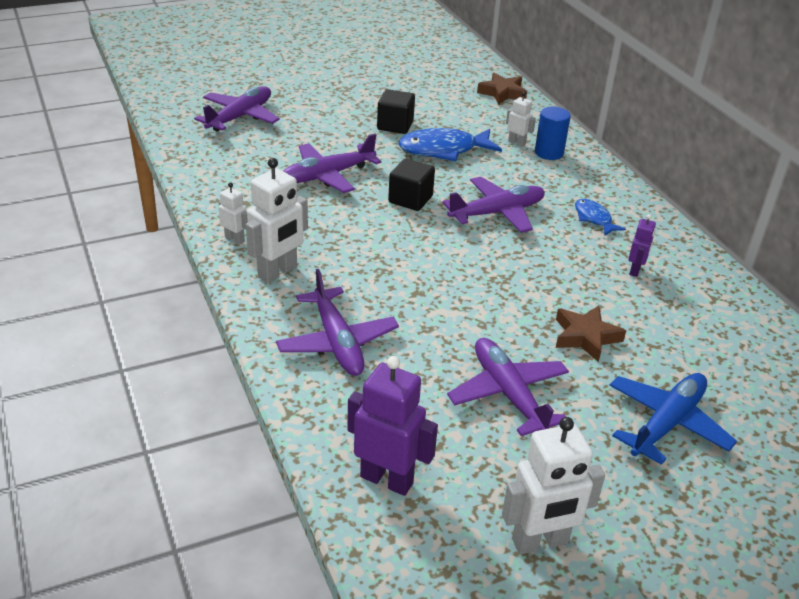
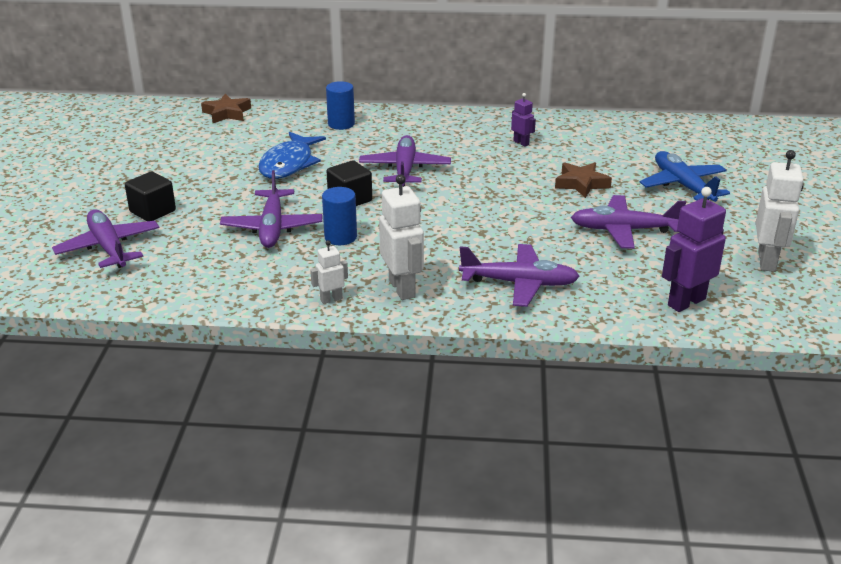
camera: 60 degrees left, 5 degrees down
(339, 214) = (340, 237): none -> blue cylinder
(395, 125) = (223, 174): black cube -> black cube (153, 211)
(517, 143) = (312, 131): white robot -> none
(594, 218) = (446, 136): blue fish -> none

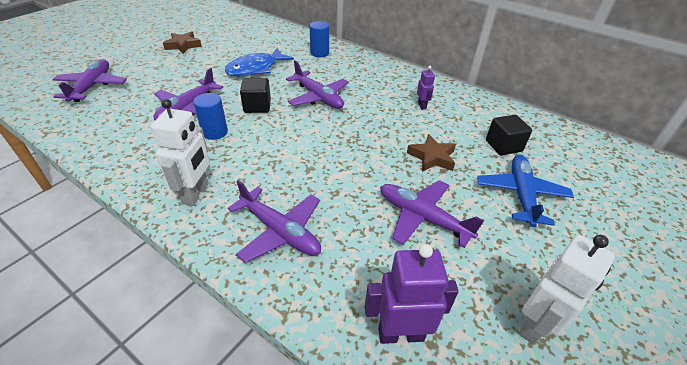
camera: 30 degrees right, 10 degrees up
(153, 211) = (145, 72): black cube -> black cube (503, 146)
(227, 113) = (266, 27): brown star -> brown star (183, 45)
(331, 299) = (143, 180): white robot -> none
(405, 169) = (318, 97): purple plane -> purple plane turned 105 degrees clockwise

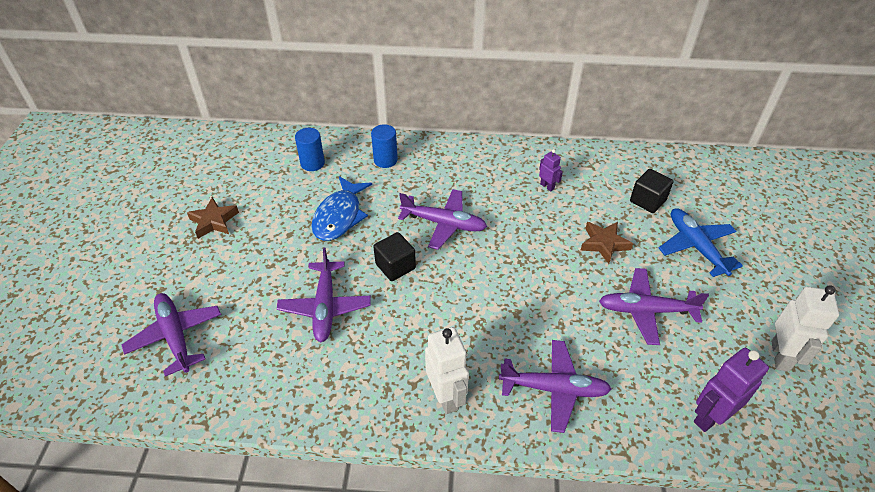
camera: 30 degrees left, 5 degrees up
(215, 132) = (388, 321): blue cylinder -> blue cylinder (312, 163)

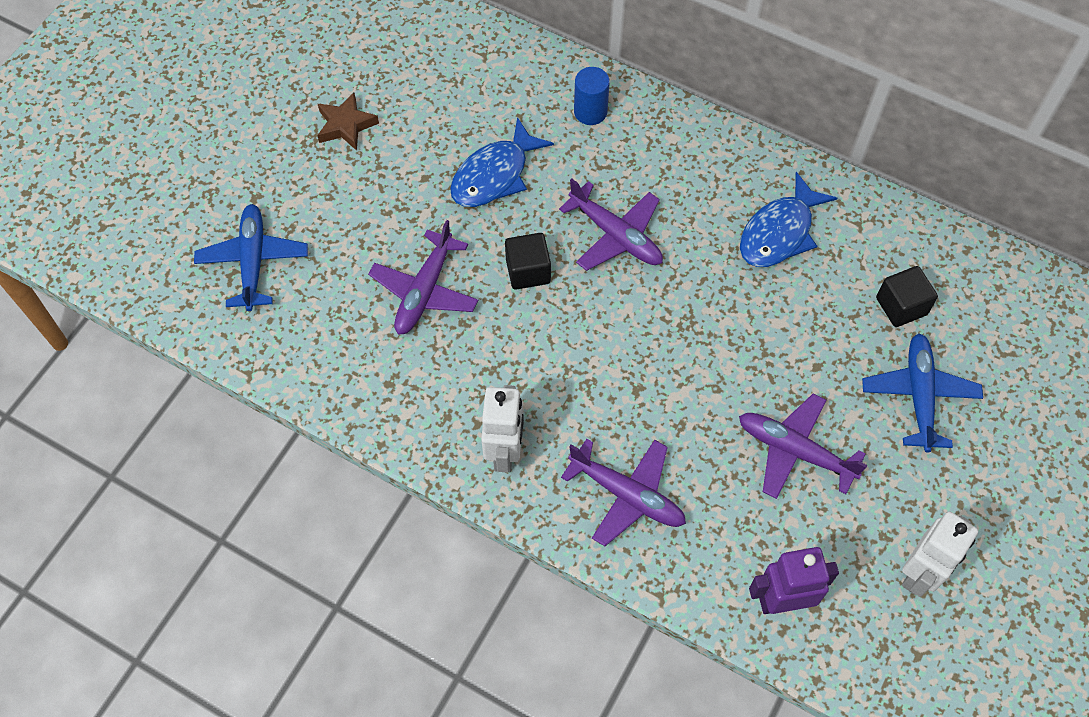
camera: 25 degrees right, 15 degrees up
(175, 336) = (253, 261): purple plane -> blue plane
(312, 163) = (496, 82): blue cylinder -> none
(547, 186) = (779, 232): purple robot -> blue fish
(604, 244) = (801, 344): brown star -> none

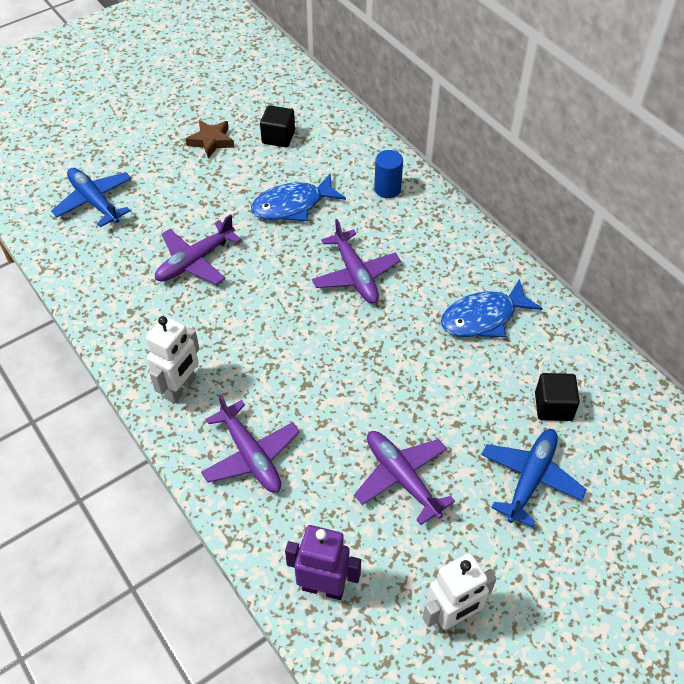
camera: 25 degrees right, 10 degrees down
(253, 261) = (94, 201): blue plane -> blue plane turned 60 degrees counterclockwise
(528, 271) = (276, 275): black cube -> black cube (278, 137)

